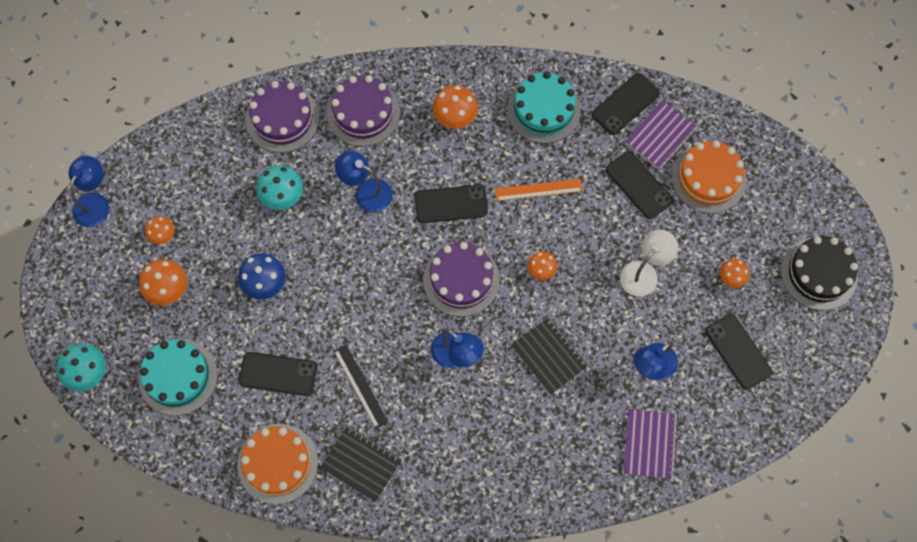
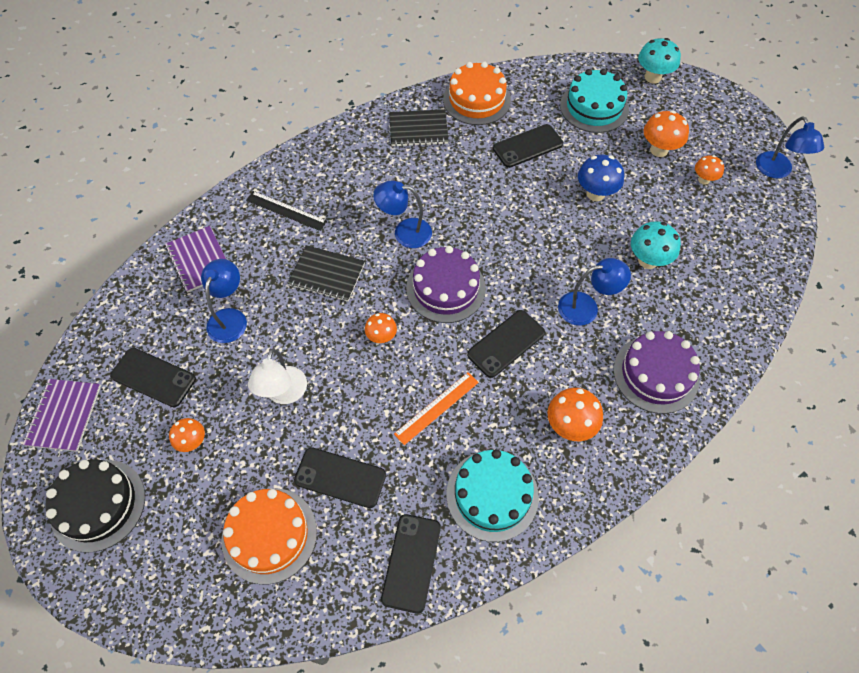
camera: 145 degrees right, 10 degrees down
(282, 118) = (716, 322): purple cake -> none
(360, 386) = (461, 172): black ruler -> black ruler (286, 211)
(660, 136) = (349, 549): purple notebook -> purple notebook (64, 415)

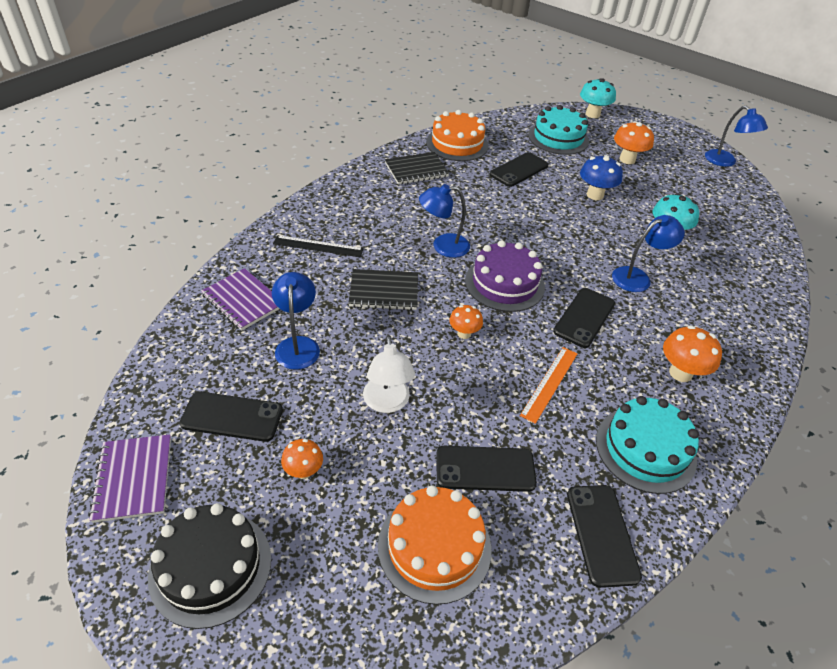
camera: 20 degrees left, 15 degrees down
(656, 374) = (727, 317): purple cake -> none
(703, 180) = (674, 174): orange mushroom -> none

